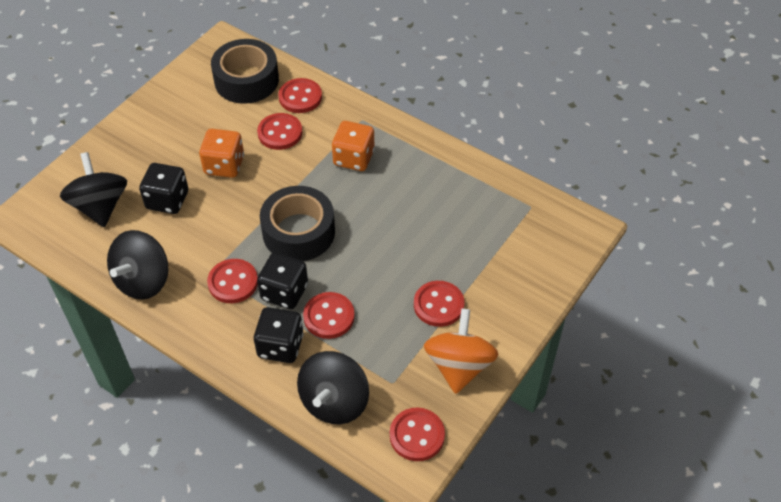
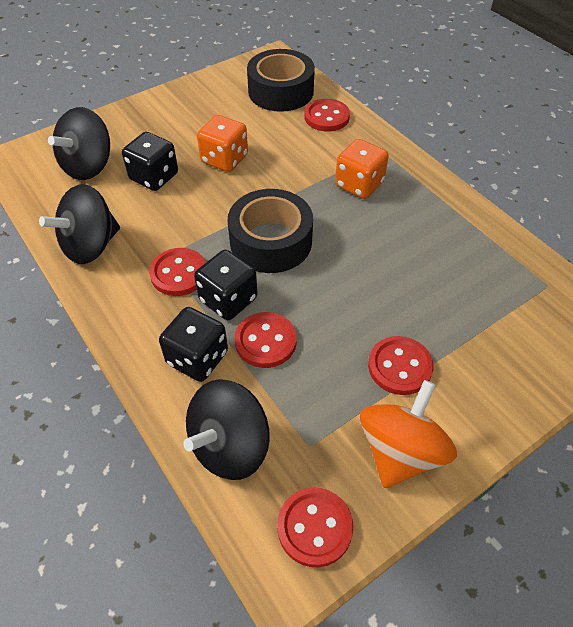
camera: 20 degrees right, 0 degrees up
(100, 206) = (89, 166): black spinning top -> black spinning top turned 150 degrees counterclockwise
(280, 133) = (292, 143): red button -> none

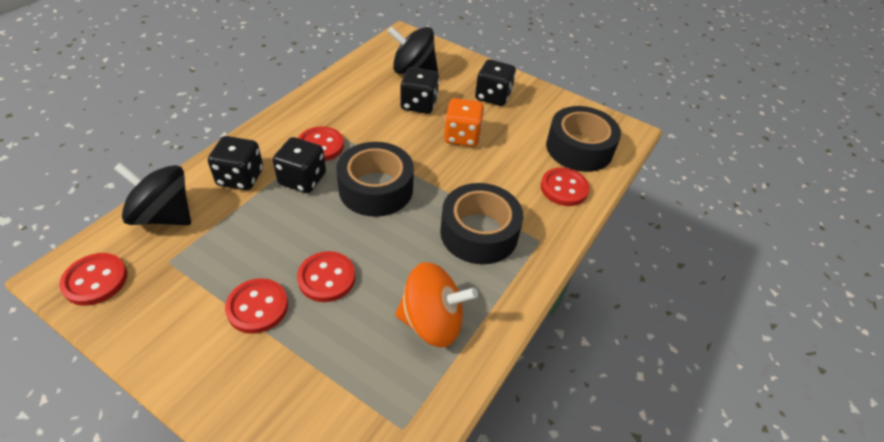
camera: 65 degrees right, 5 degrees down
(91, 246) = (332, 95): black spinning top -> none
(175, 120) = (493, 96): none -> black dice
(265, 341) = (265, 211): red button -> red button (326, 278)
(359, 184) = (479, 233): orange dice -> black tape
(400, 451) = (167, 324): orange spinning top -> orange spinning top (432, 322)

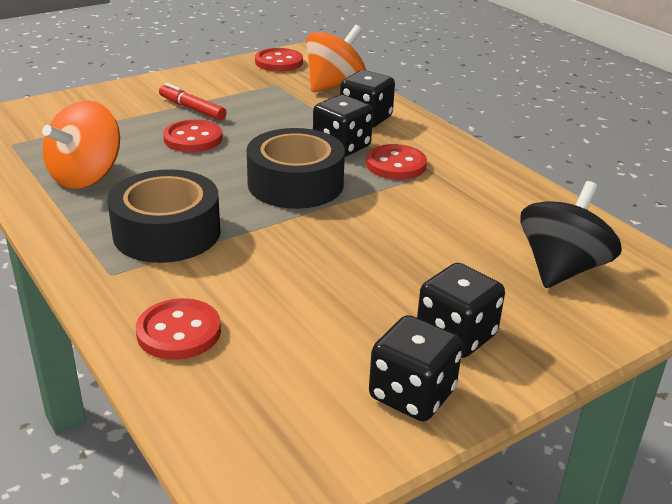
camera: 115 degrees right, 15 degrees down
(164, 215) = (334, 86): black spinning top -> orange spinning top
(257, 307) = (192, 109): red button -> red marker
(419, 104) = (458, 252): black dice -> black dice (412, 394)
(462, 136) = (359, 270): orange dice -> none
(579, 148) = (255, 391): black tape -> none

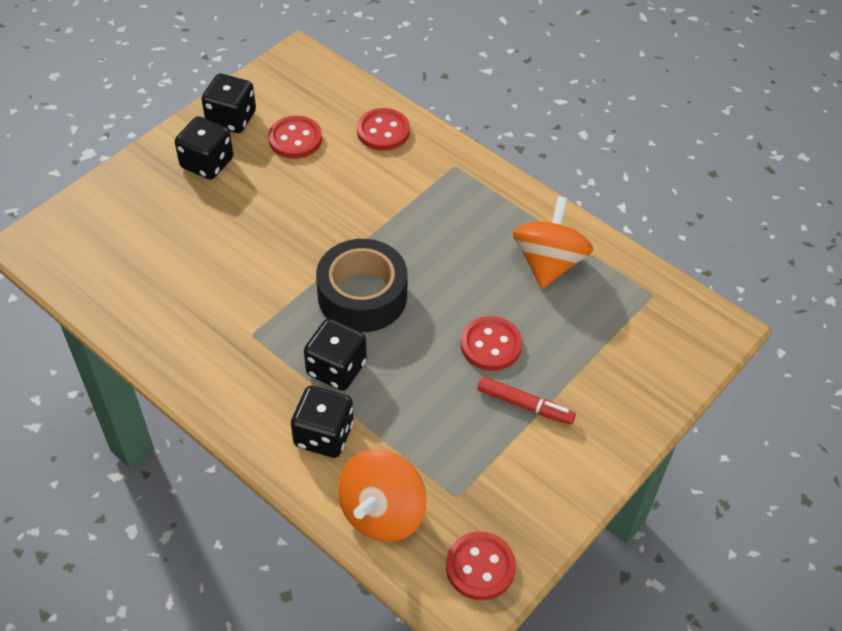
camera: 165 degrees right, 20 degrees up
(167, 232) = (440, 212): black tape -> none
(396, 165) = (275, 349): red button -> red button (295, 139)
(561, 269) = (126, 239): black spinning top -> none

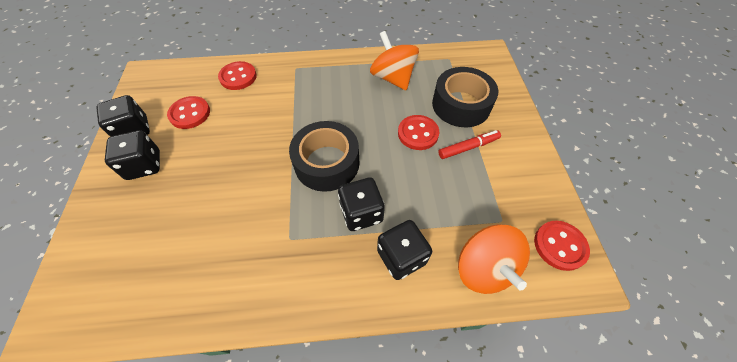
camera: 45 degrees left, 5 degrees up
(584, 357) = (461, 105): none -> black tape

